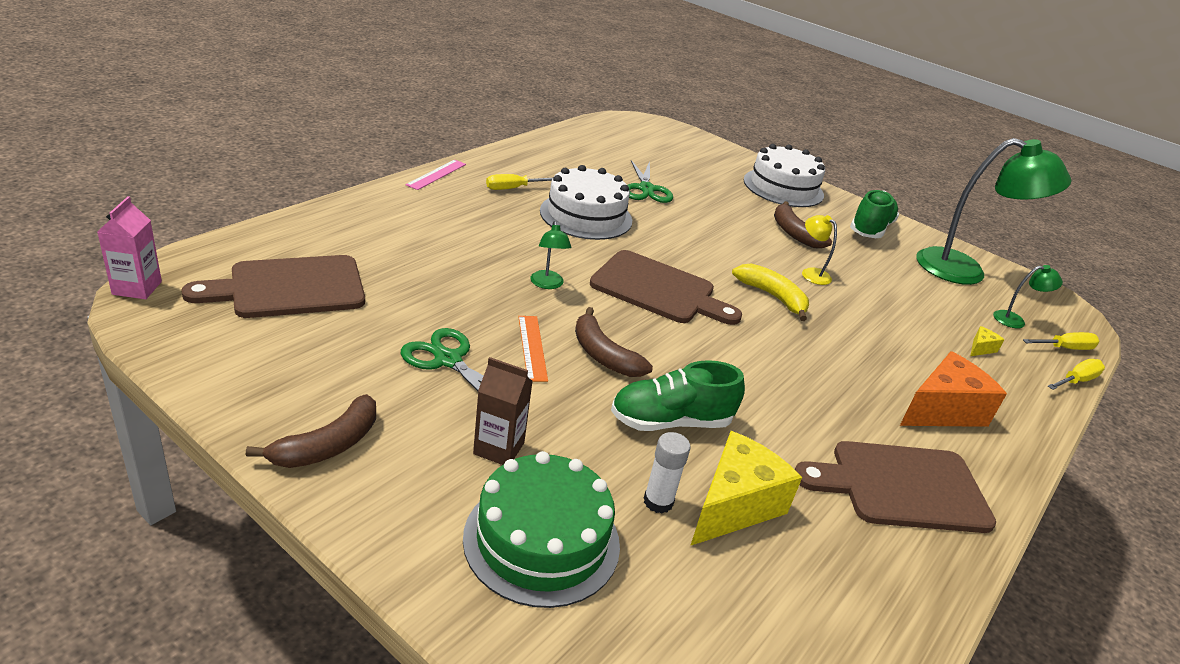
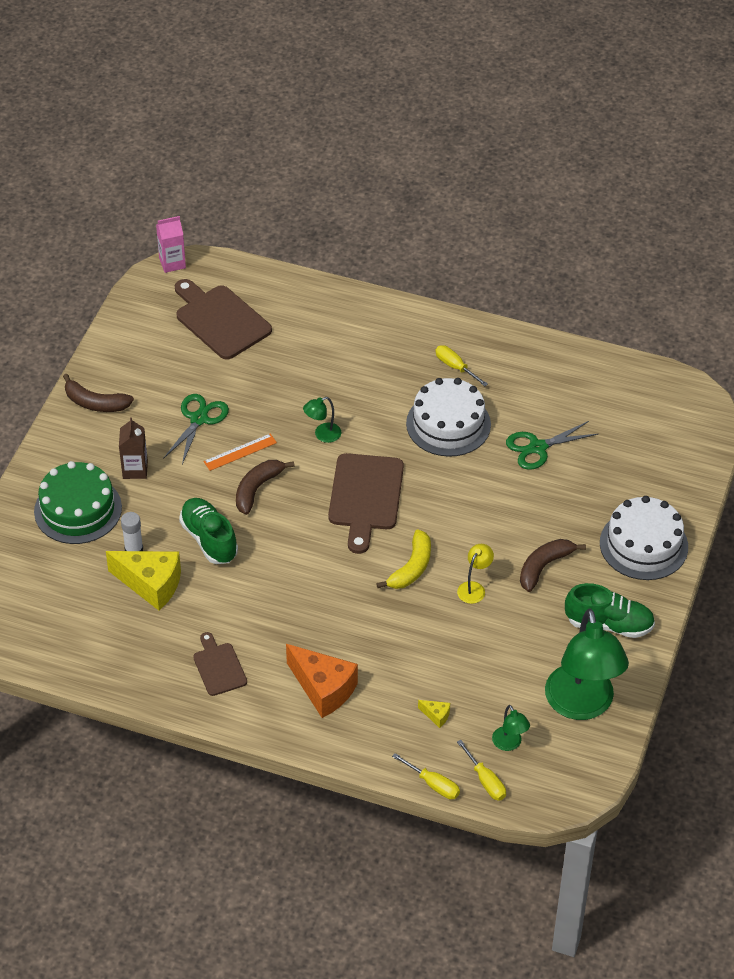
camera: 75 degrees right, 15 degrees up
(436, 174) = (437, 317): pink ruler -> none
(901, 486) = (219, 667): brown cutting board -> brown cutting board, size x0.57

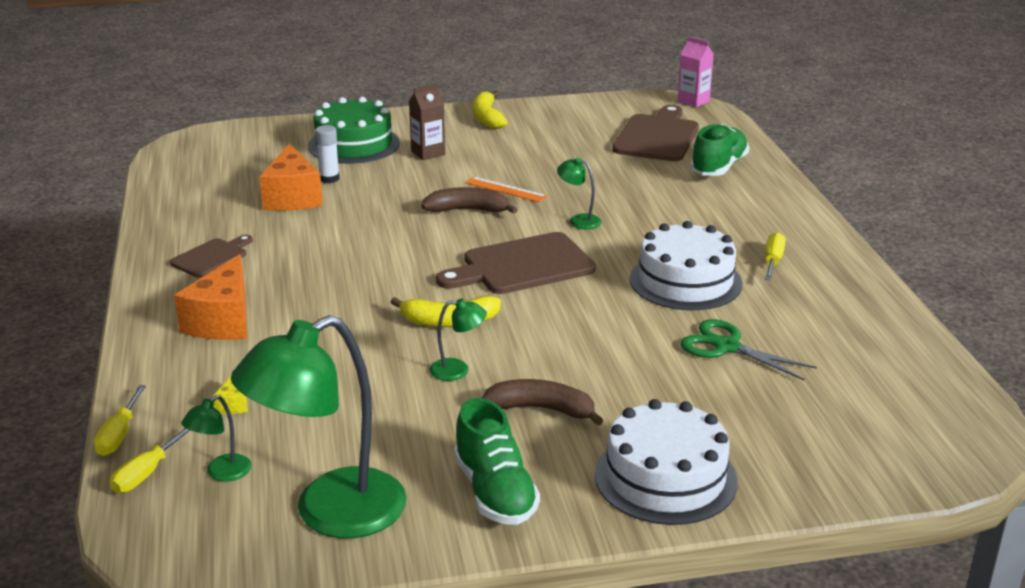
camera: 60 degrees right, 20 degrees down
(95, 403) = (487, 118): brown banana -> yellow banana
(151, 585) = (292, 197): yellow cheese -> orange cheese
(199, 419) = (524, 161): green scissors -> none
(209, 539) = (377, 206): green shoe -> green shoe (718, 167)
(474, 588) = (458, 370): yellow lamp -> green lamp

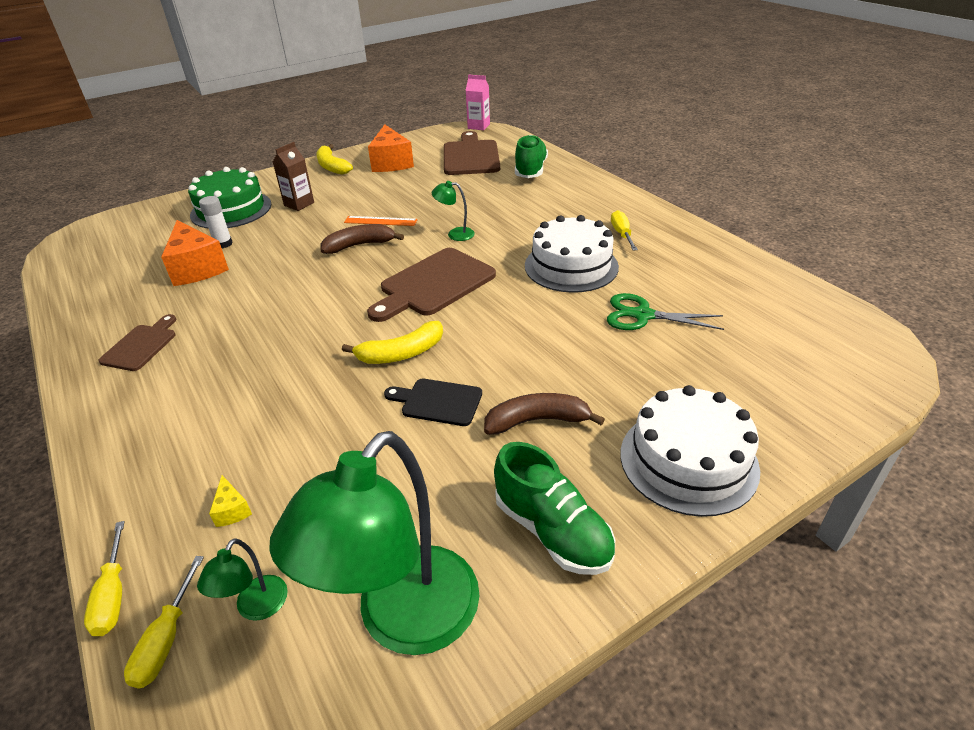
camera: 20 degrees left, 10 degrees up
(223, 321) = (181, 412): orange cheese -> orange cheese (391, 163)
(458, 370) = (438, 402): green lamp -> black cutting board

